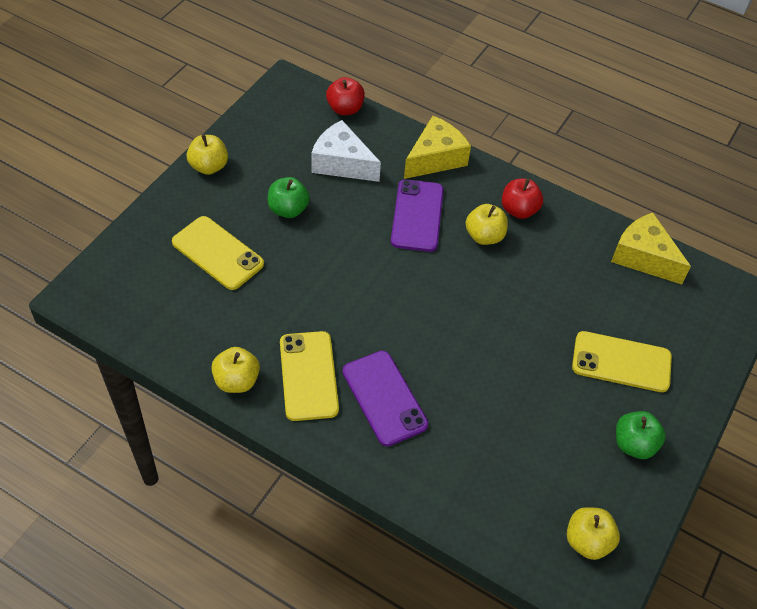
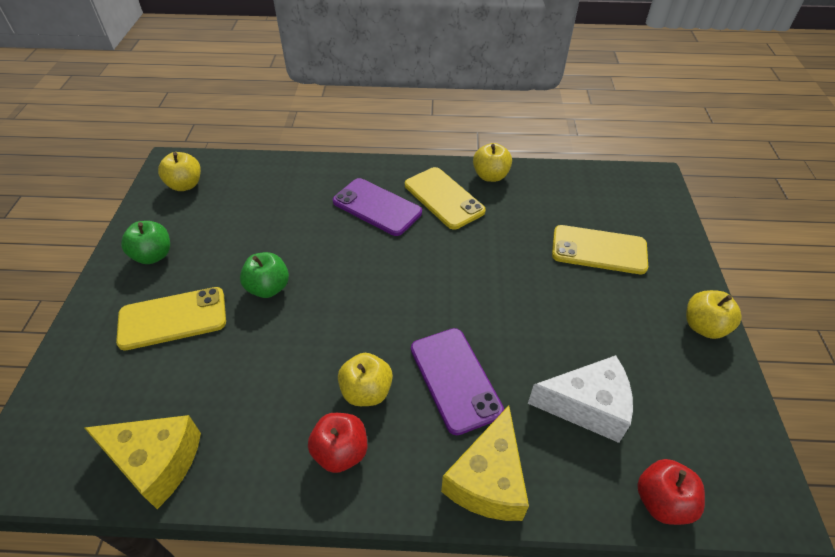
camera: 155 degrees right, 5 degrees down
(288, 209) = (585, 319): green apple -> green apple (268, 288)

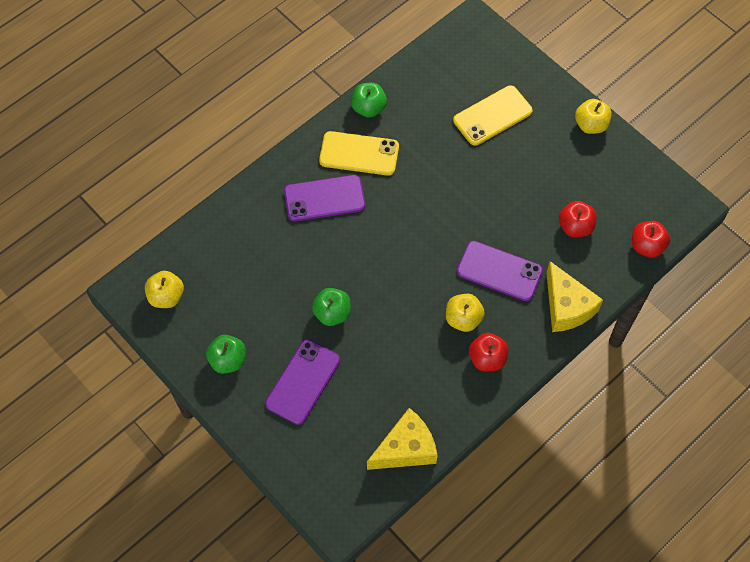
camera: 45 degrees left, 15 degrees up
(173, 318) = (303, 382): yellow phone -> purple phone
(490, 176) = (368, 108): yellow apple -> green apple
(587, 406) = (575, 227): white cheese -> red apple

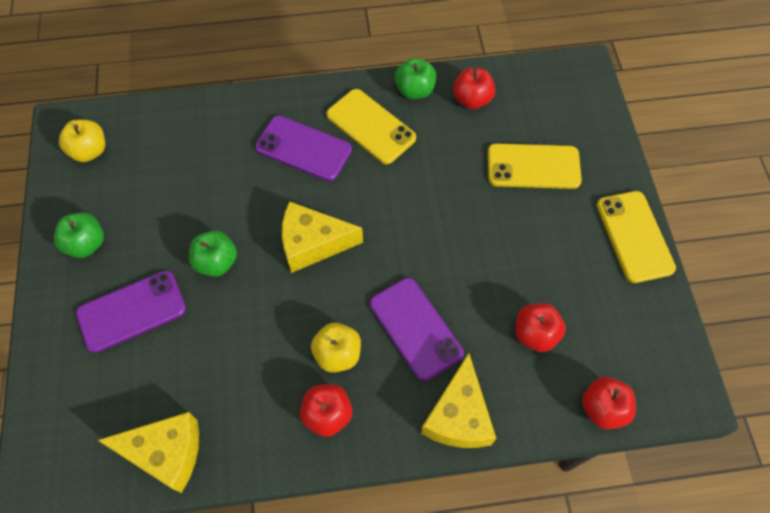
camera: 35 degrees right, 0 degrees up
(387, 259) = (313, 243): none -> yellow cheese
(414, 91) = (472, 100): none -> red apple
(590, 125) = (634, 236): yellow apple -> yellow phone

